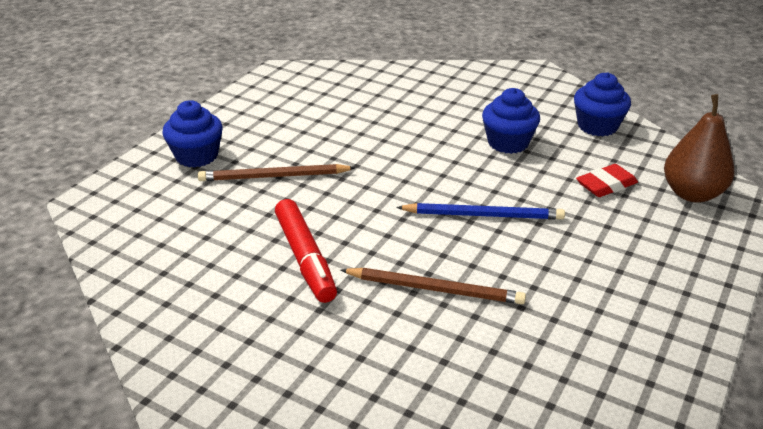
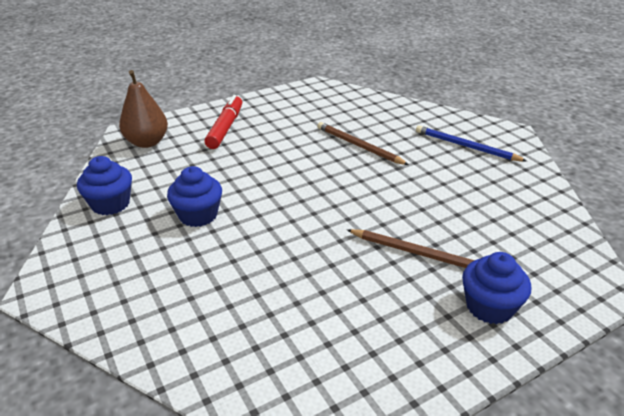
camera: 150 degrees left, 0 degrees up
(305, 258) = (425, 183): red marker -> red marker (225, 128)
(483, 215) = (287, 171): blue pencil -> blue pencil (466, 146)
(606, 185) = (185, 163): red eraser -> none

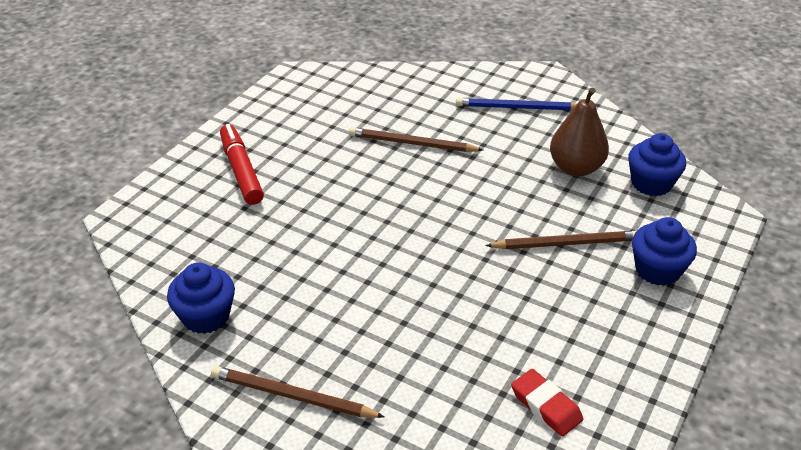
camera: 30 degrees left, 5 degrees up
(105, 277) = (292, 396): none -> brown pencil
(147, 142) = (163, 224): brown pear -> brown pear (575, 168)
(198, 215) = (319, 289): blue cupcake -> blue cupcake (651, 183)
(281, 375) = (546, 406): none -> red eraser

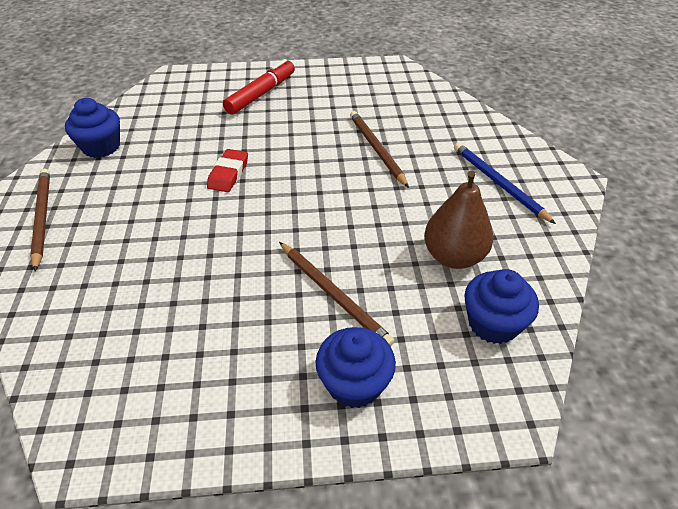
camera: 55 degrees right, 5 degrees up
(546, 406) = (100, 370): red eraser -> red eraser (228, 174)

